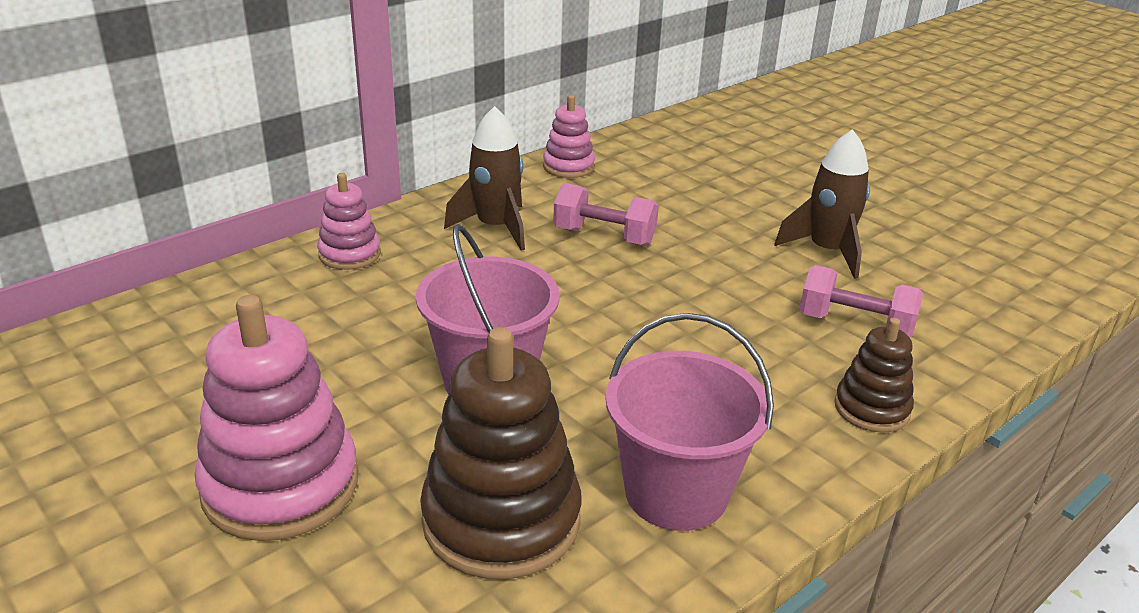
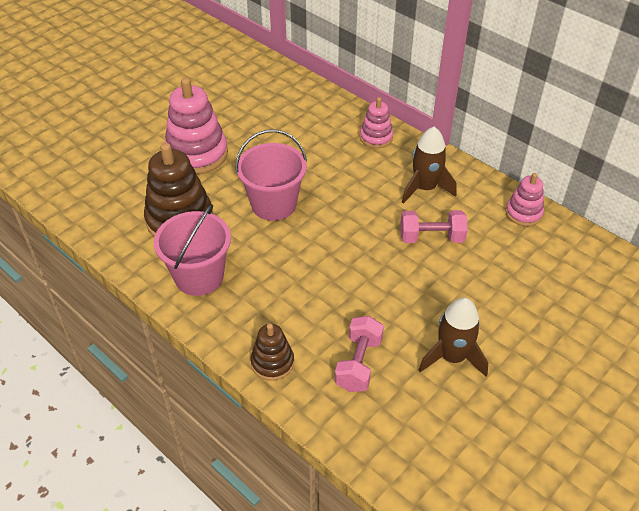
camera: 85 degrees right, 15 degrees up
(604, 236) = (431, 237): pink dumbbell -> pink dumbbell turned 75 degrees clockwise

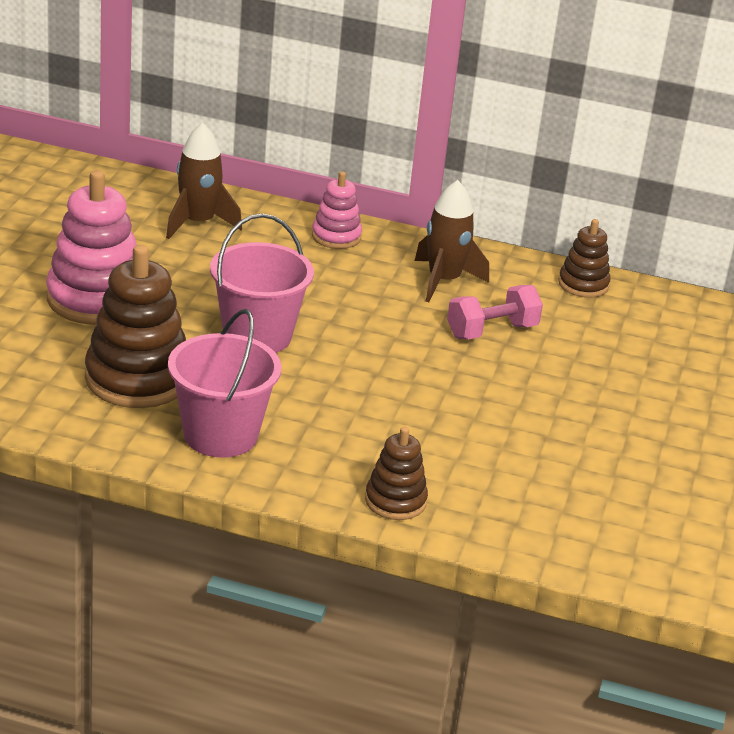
camera: 30 degrees left, 15 degrees down
(358, 364) = (503, 477): pink dumbbell -> none
(452, 357) = (607, 444): brown rocket -> brown rocket (198, 223)
(523, 213) = (583, 284): pink stacking toy -> brown stacking toy

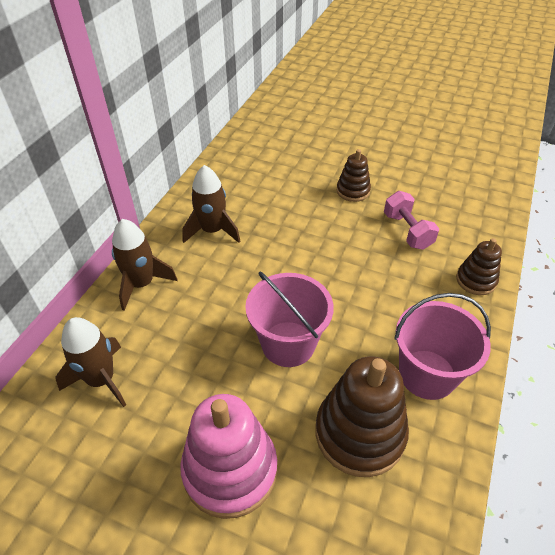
camera: 80 degrees left, 15 degrees up
(336, 236) = (142, 284): pink stacking toy -> brown rocket
(492, 331) = (276, 215): pink dumbbell -> pink dumbbell (407, 231)
(583, 284) = (221, 169): brown stacking toy -> brown stacking toy (353, 191)

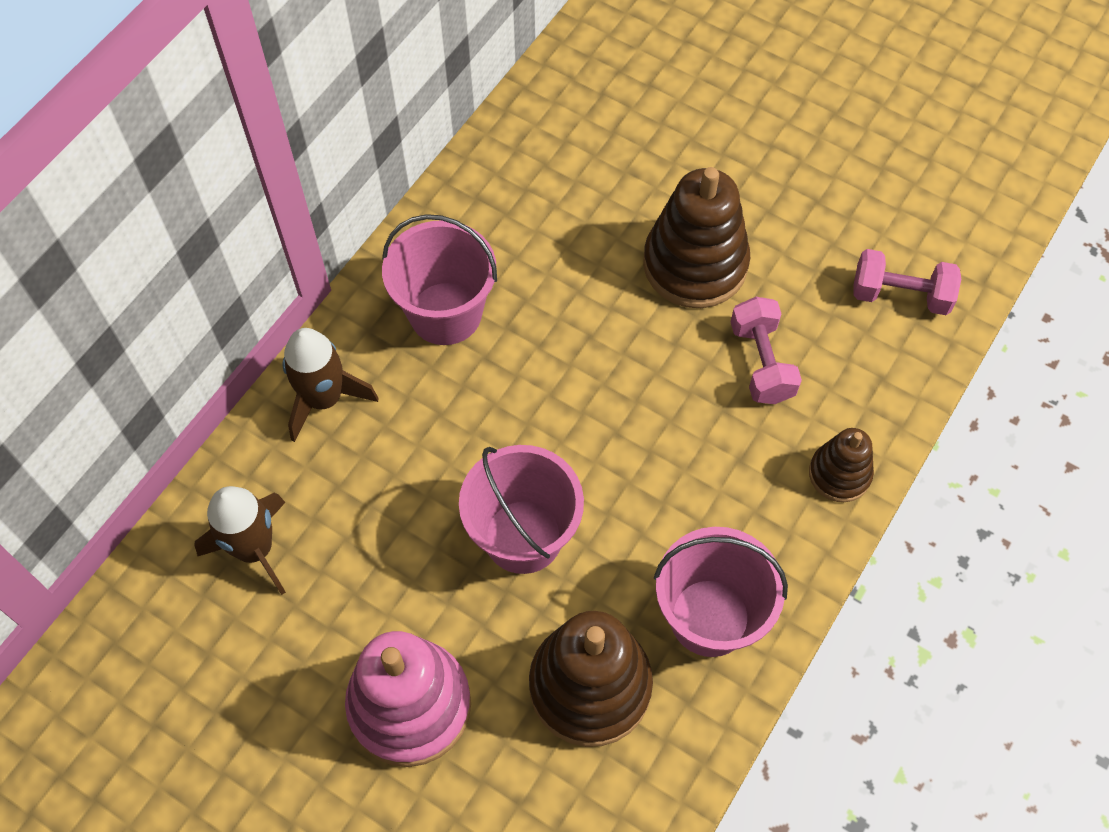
camera: 10 degrees right, 15 degrees up
(212, 231) = (445, 313): brown rocket -> pink bucket
(353, 191) = (695, 264): brown stacking toy -> brown stacking toy, size x1.82
(471, 191) = (900, 295): none -> pink dumbbell

